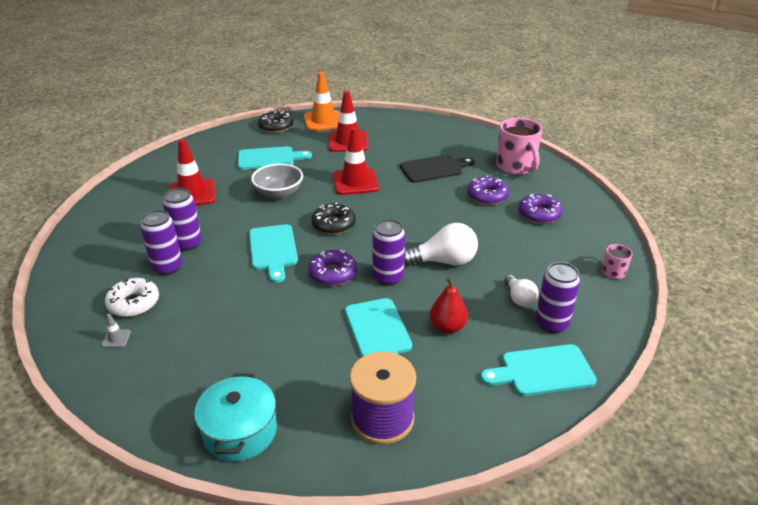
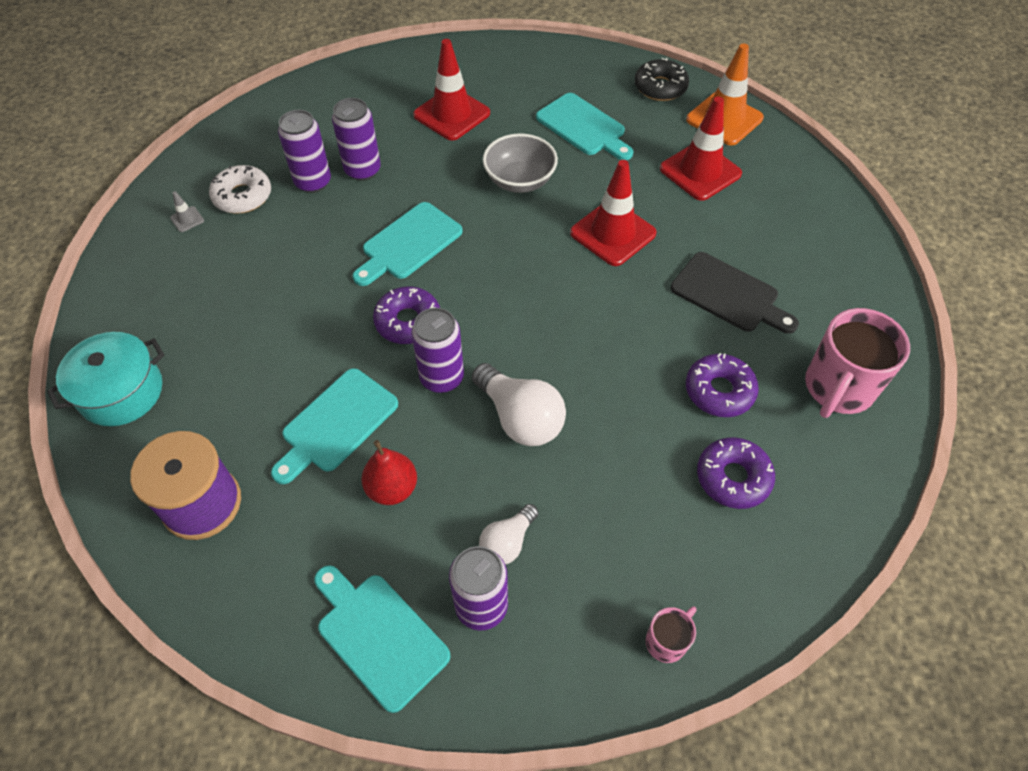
camera: 55 degrees right, 20 degrees up
(333, 224) = (502, 266): black donut -> none

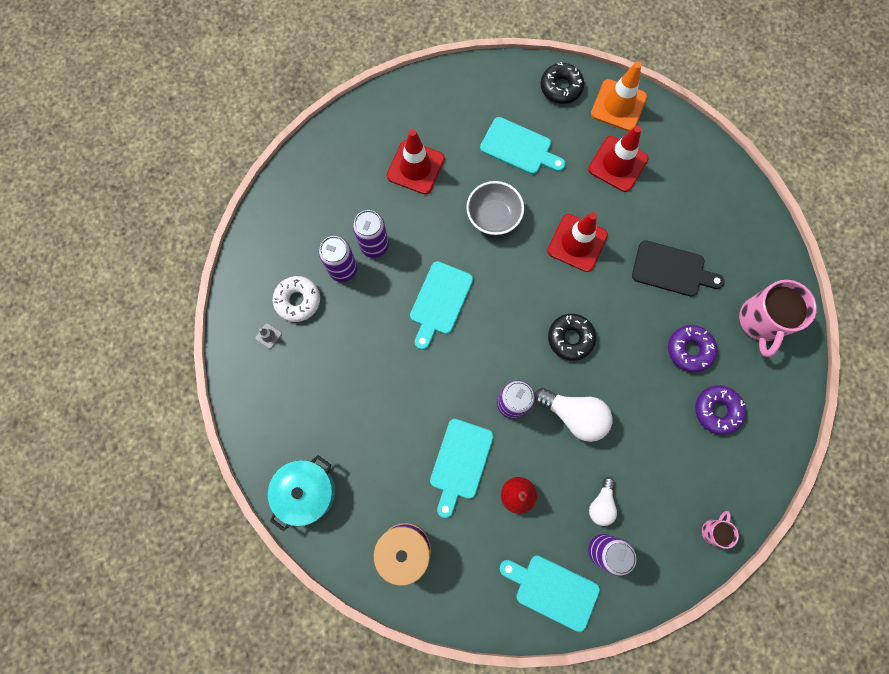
camera: 20 degrees left, 20 degrees up
(408, 321) = (469, 367): purple donut -> none
(557, 329) = (570, 338): none -> black donut

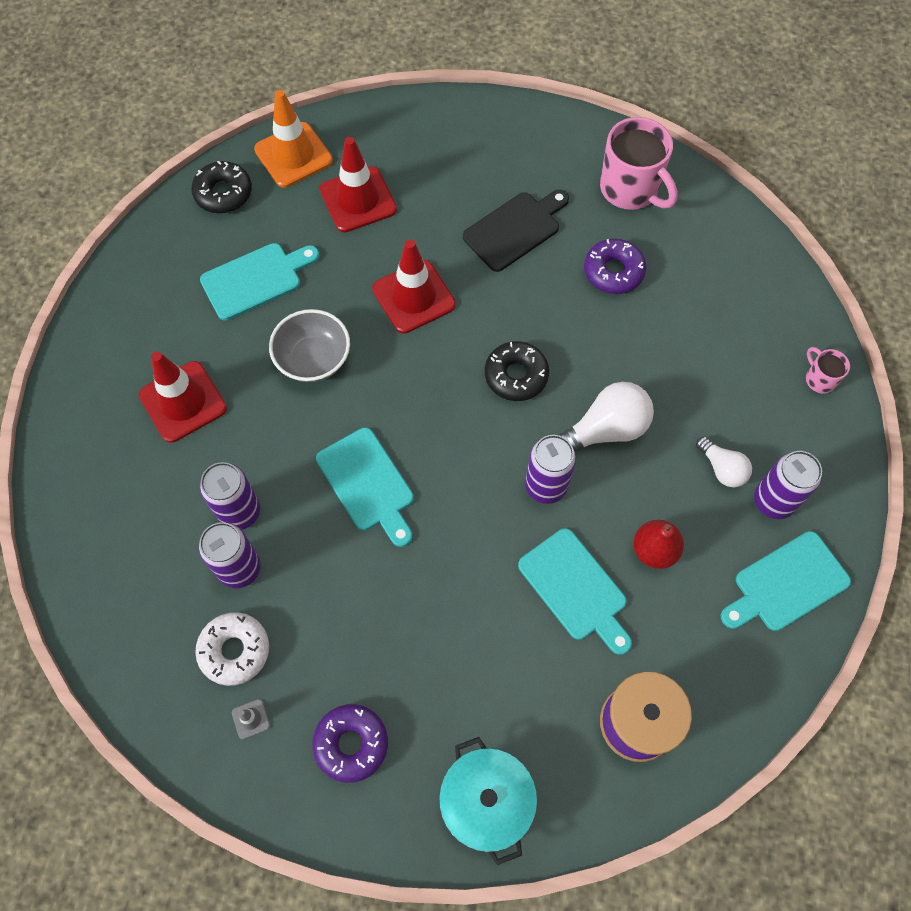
camera: 55 degrees left, 10 degrees down
(717, 410) = (695, 290): purple donut -> purple donut (351, 744)

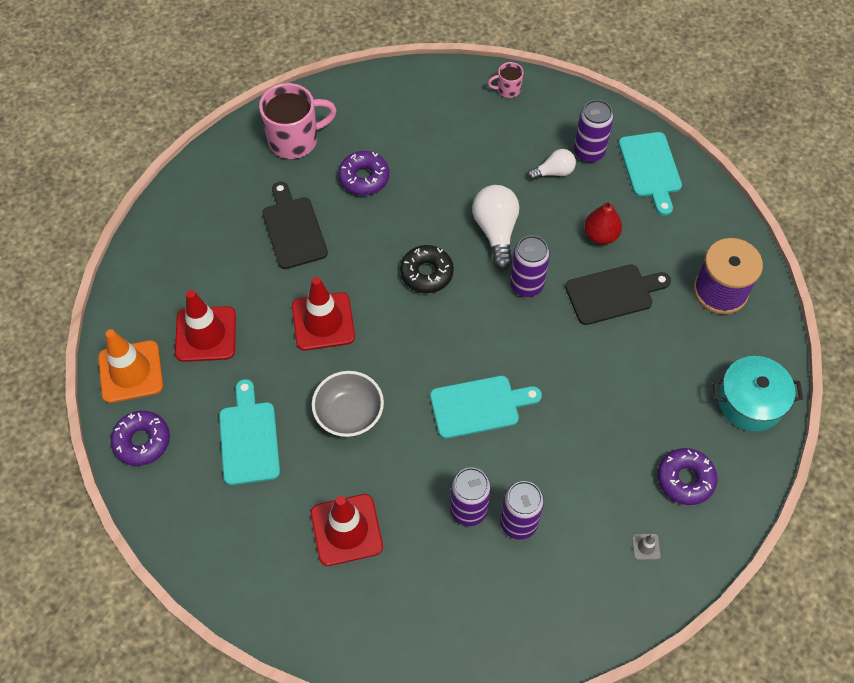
camera: 70 degrees left, 5 degrees down
(223, 193) = (142, 441): black donut -> purple donut
(234, 650) = (587, 544): white donut -> none
(575, 588) = (613, 294): turquoise cutting board -> black cutting board

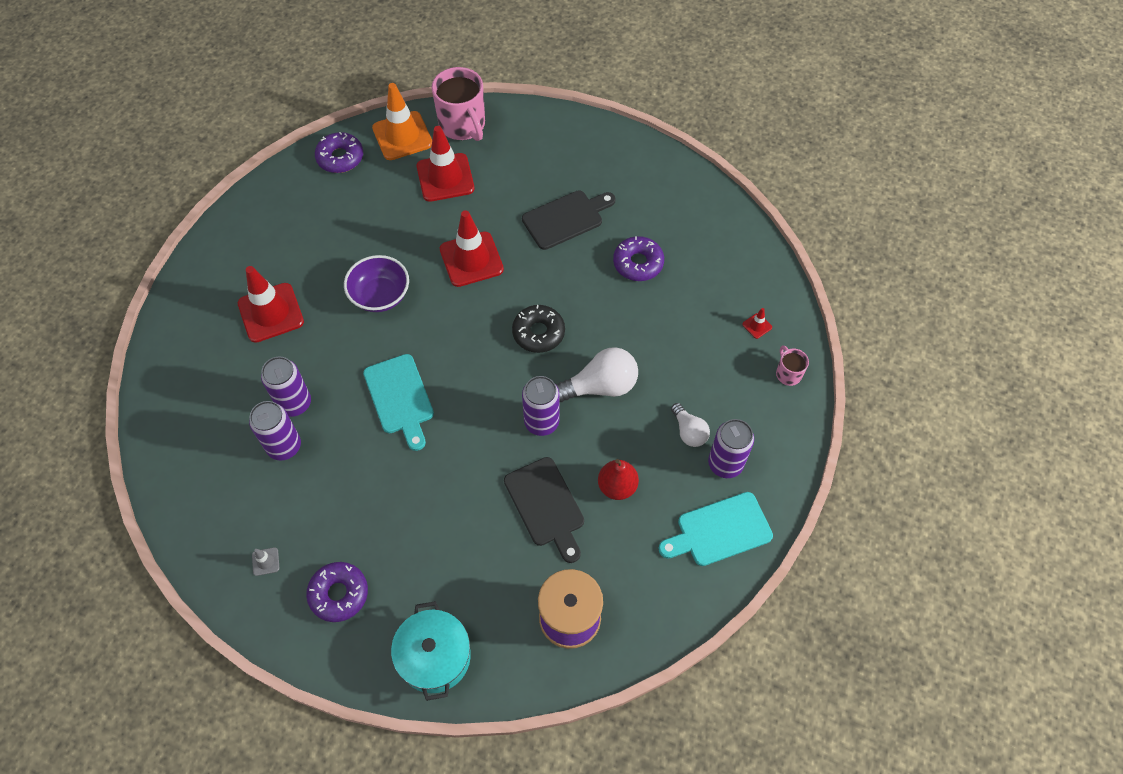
camera: 80 degrees right, 0 degrees up
(249, 438) = (349, 228): turquoise cutting board -> none
(295, 140) = (668, 200): pink mug -> pink mug (463, 125)
(349, 414) = (380, 295): grey bowl -> purple bowl
(454, 101) = (757, 326): none -> red traffic cone

